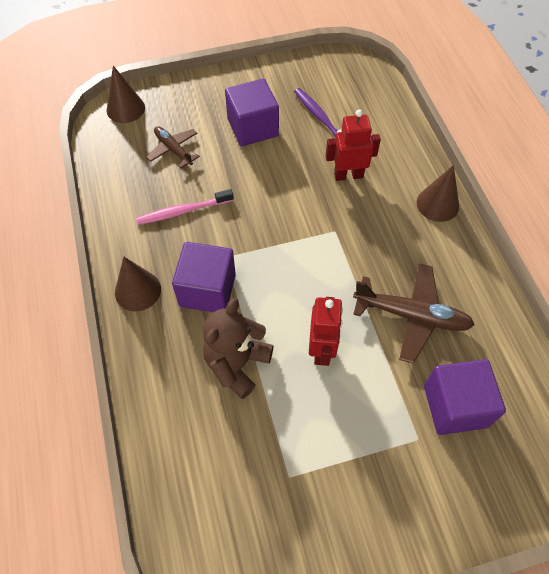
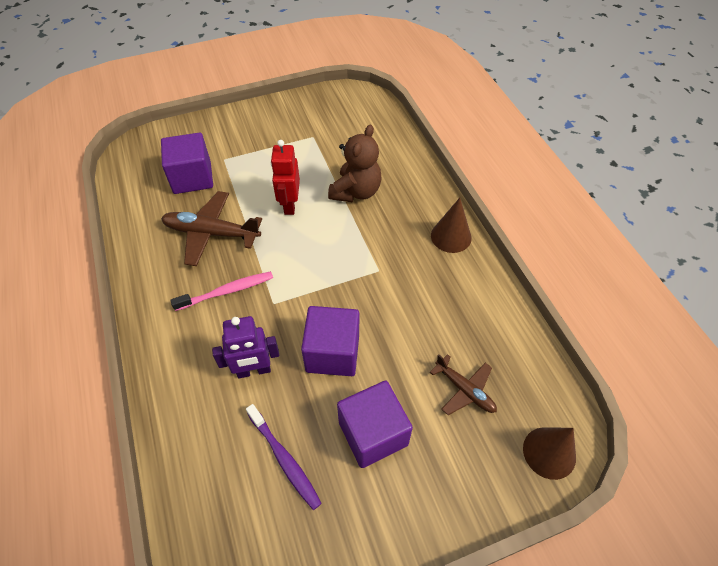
camera: 175 degrees right, 5 degrees down
(183, 211) = (431, 312): pink toothbrush -> pink toothbrush (227, 291)
(207, 290) = (390, 241): purple cube -> purple cube (332, 353)
(348, 175) = (254, 370): red robot -> purple robot
(437, 204) = (159, 341): brown cone -> none

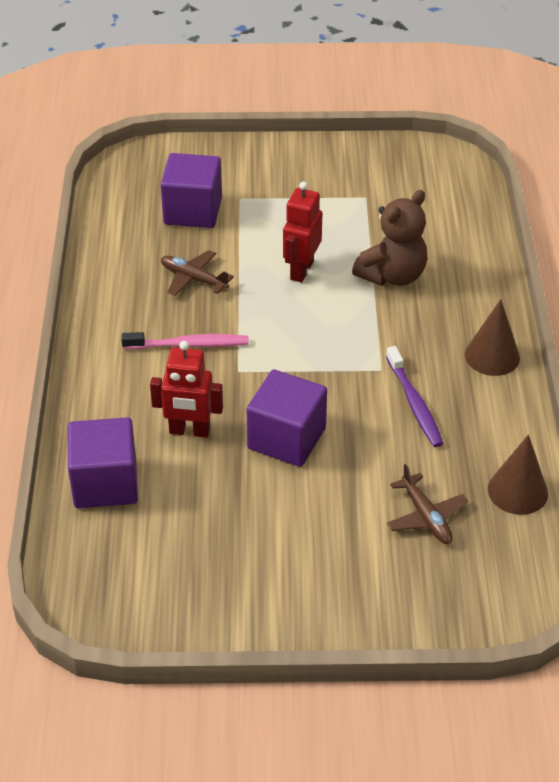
camera: 20 degrees right, 10 degrees down
(211, 233) = (193, 279): brown plane -> brown plane, size x0.61
(254, 370) = (189, 431): purple robot -> red robot
(284, 459) = (190, 521): purple toothbrush -> purple toothbrush (414, 403)
(373, 433) = (298, 526): purple cube -> purple cube (105, 483)
(549, 452) = (495, 602): brown cone -> brown cone (517, 491)

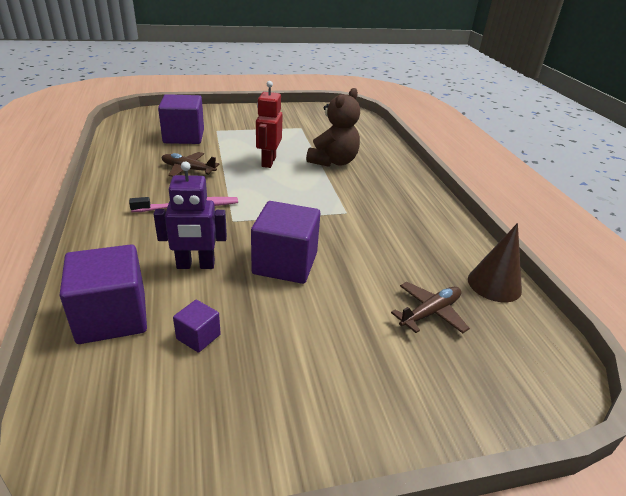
camera: 15 degrees left, 10 degrees down
(185, 514) = (198, 337): none -> purple cube
(189, 431) = (195, 265): red robot -> purple robot
(414, 403) = (381, 231): purple toothbrush -> none
(426, 517) = (430, 313): brown plane -> brown plane turned 90 degrees counterclockwise
(492, 356) = (423, 199): brown cone -> none

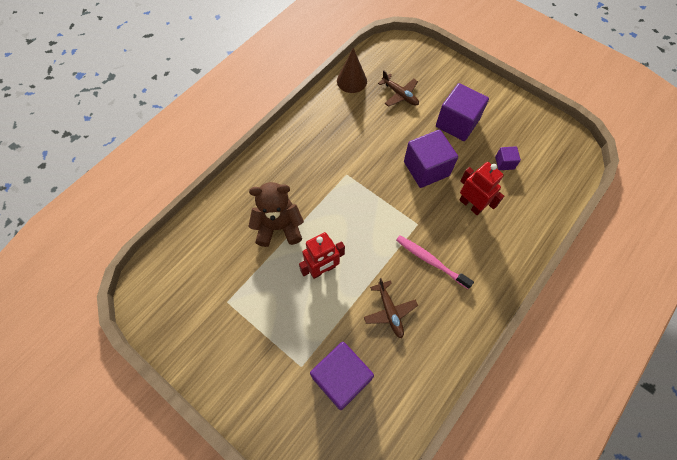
camera: 125 degrees left, 30 degrees up
(112, 317) = (533, 204): purple cube -> purple cube (457, 123)
(195, 265) = (471, 205): purple robot -> red robot
(430, 313) = (400, 95): brown plane -> brown plane turned 150 degrees counterclockwise

